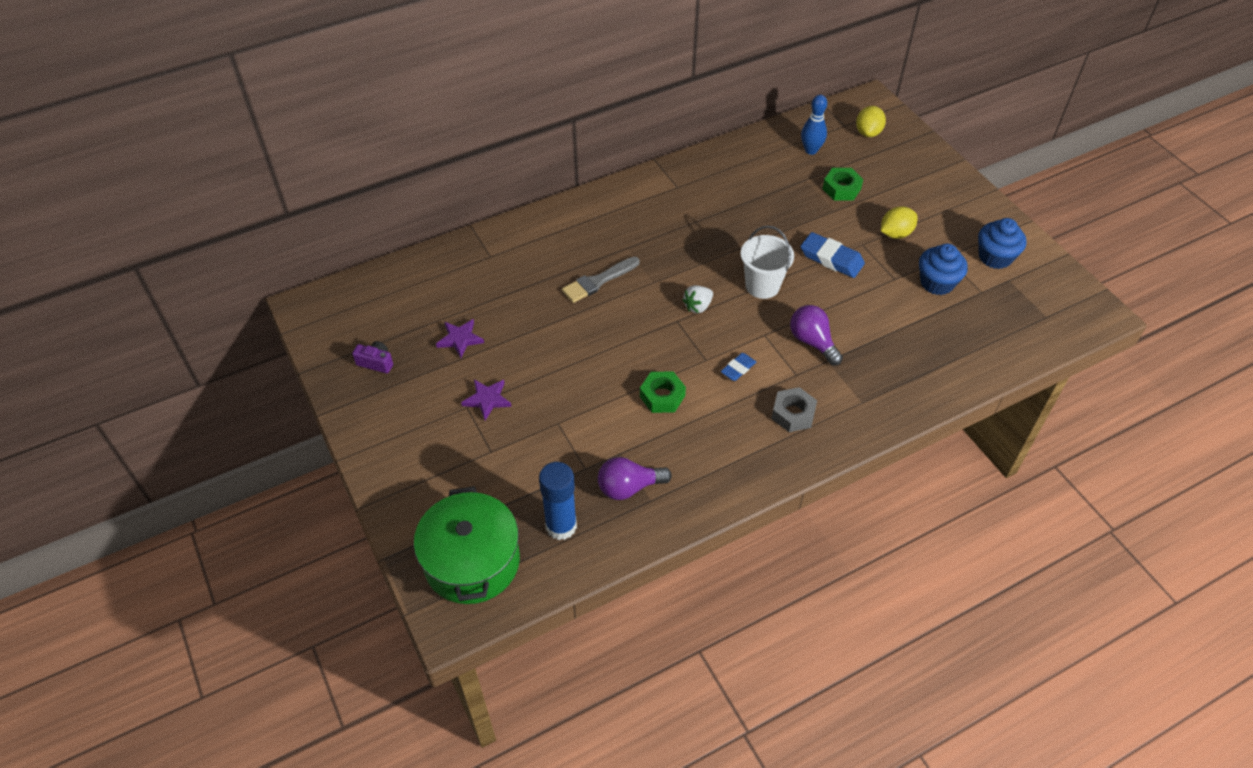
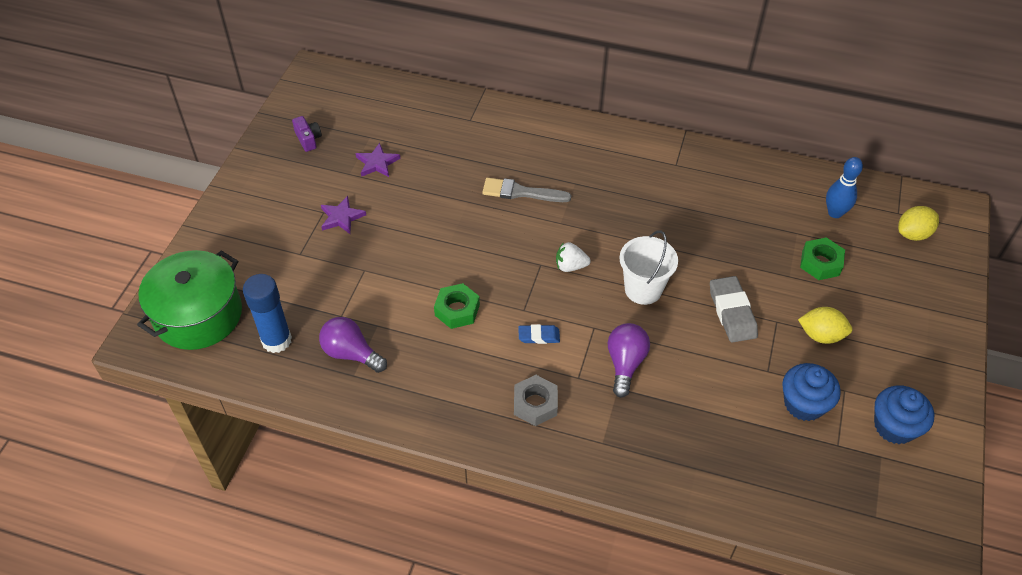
camera: 45 degrees right, 0 degrees up
(831, 259) = (732, 312): blue eraser -> grey eraser

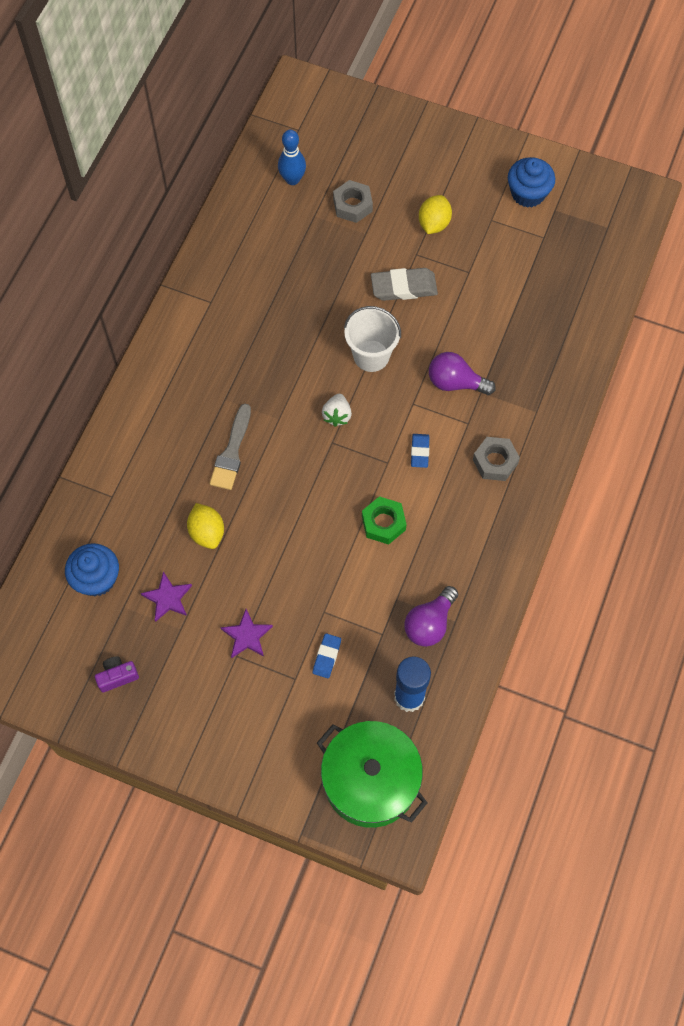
camera: 85 degrees left, 15 degrees up
(320, 275) = (327, 656): none -> blue eraser
(804, 404) = (503, 252): blue cupcake -> blue cupcake (96, 578)
(820, 263) = (352, 205): green nut -> grey nut
(913, 234) = (325, 125): yellow lemon -> yellow lemon (207, 532)

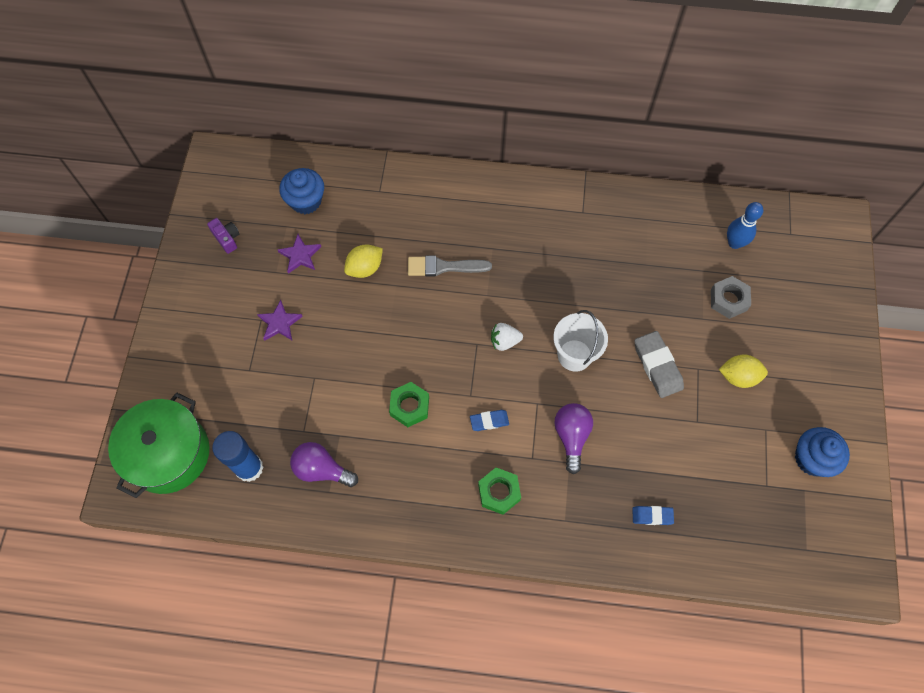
camera: 75 degrees right, 0 degrees up
(327, 656) = (273, 390): blue eraser -> blue eraser (652, 516)
(495, 462) = (499, 492): grey nut -> green nut

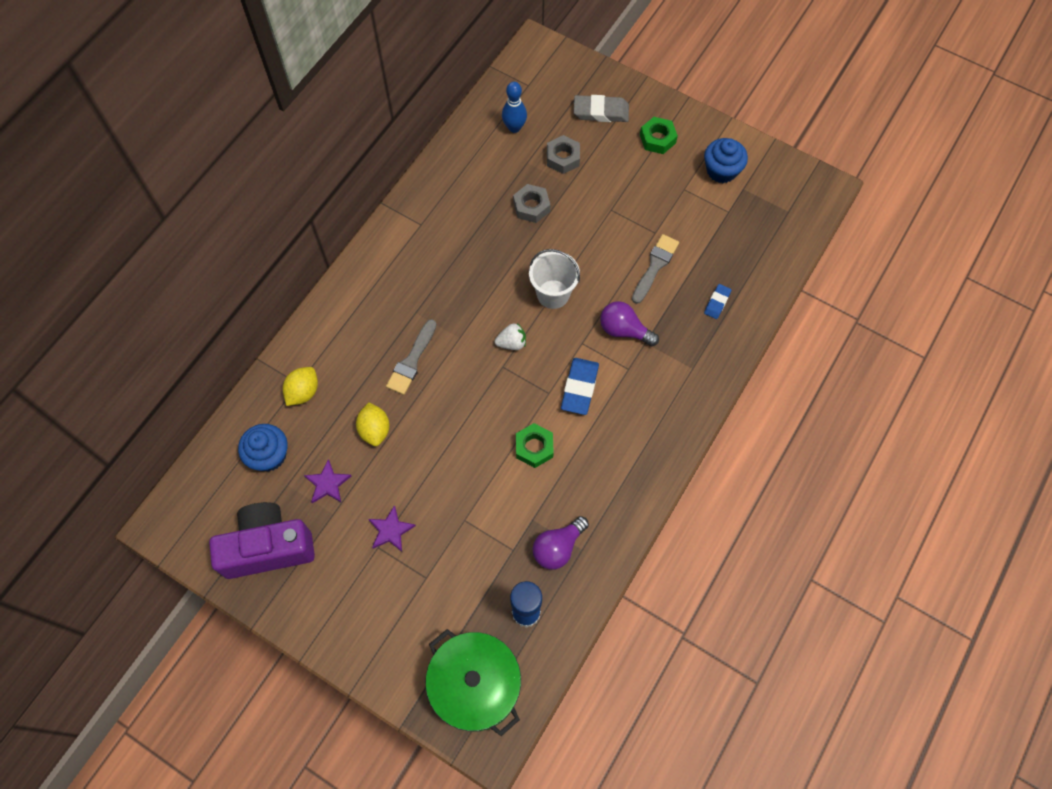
camera: 65 degrees left, 0 degrees up
(227, 238) = (268, 547): purple camera -> purple camera, size x2.49
(489, 421) = (579, 388): blue eraser -> blue eraser, size x1.73
(499, 492) = (646, 408): green nut -> green nut (657, 139)
(504, 341) = (512, 343): white strawberry -> white strawberry turned 120 degrees counterclockwise
(657, 296) = (531, 207): none -> grey nut
(657, 366) = (594, 237): grey eraser -> grey eraser (601, 112)
(659, 437) = (655, 266): none -> grey brush
(738, 376) = (632, 185): yellow lemon -> yellow lemon (303, 392)

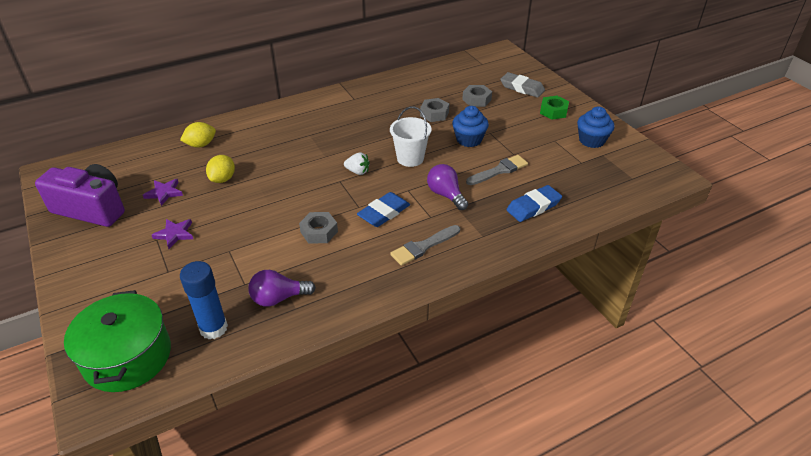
camera: 30 degrees right, 25 degrees down
(269, 455) = (147, 165): blue cupcake -> blue cupcake (469, 140)
(411, 361) = (282, 156): grey brush -> grey brush (423, 246)
(514, 127) = (456, 78): blue bowling pin -> none
(534, 447) = (319, 232): green nut -> grey nut
(717, 302) = (533, 207): blue eraser -> blue eraser, size x1.73

